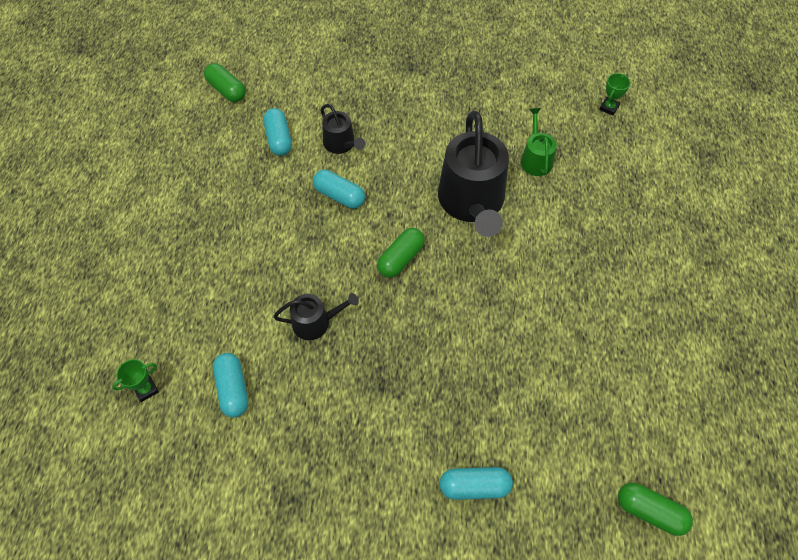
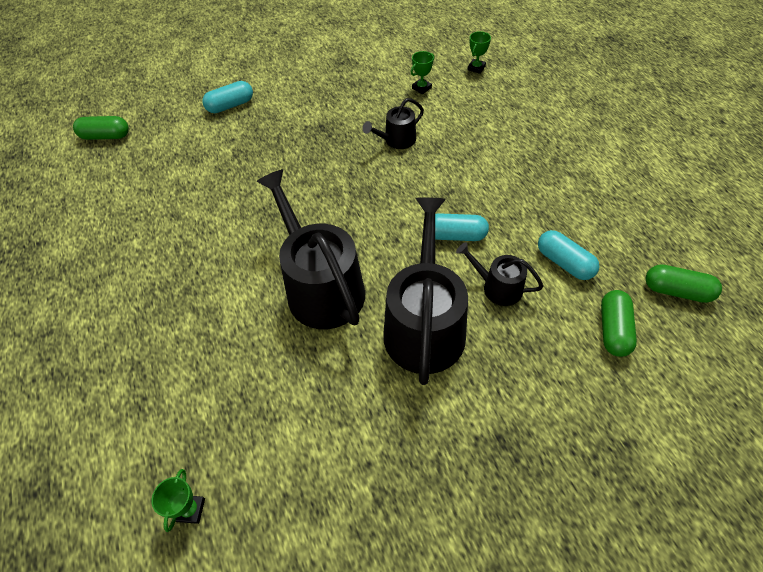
camera: 155 degrees right, 5 degrees down
(233, 389) = (421, 88): turquoise capsule -> green trophy
(400, 259) = (360, 208): green capsule -> green capsule (613, 330)
(411, 142) = (424, 325): none -> black watering can
(535, 159) = (270, 372): green watering can -> none

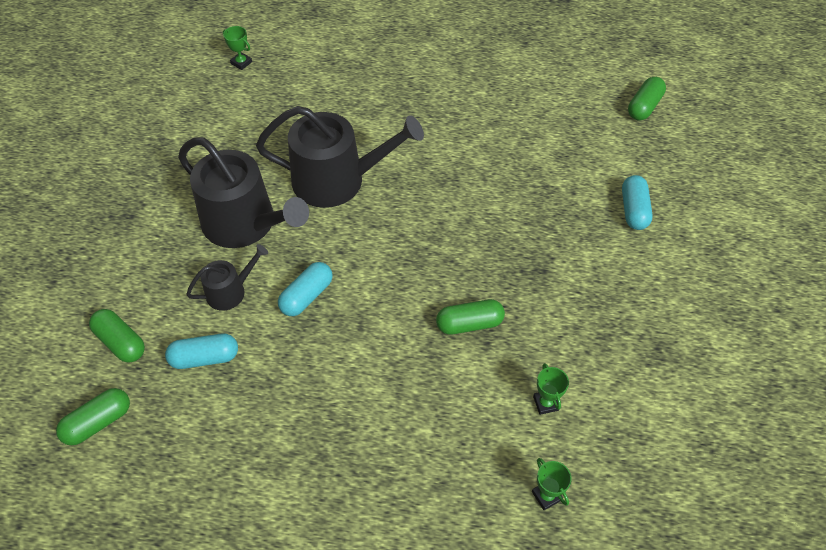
camera: 120 degrees right, 0 degrees up
(396, 140) = (469, 324): black watering can -> green capsule

